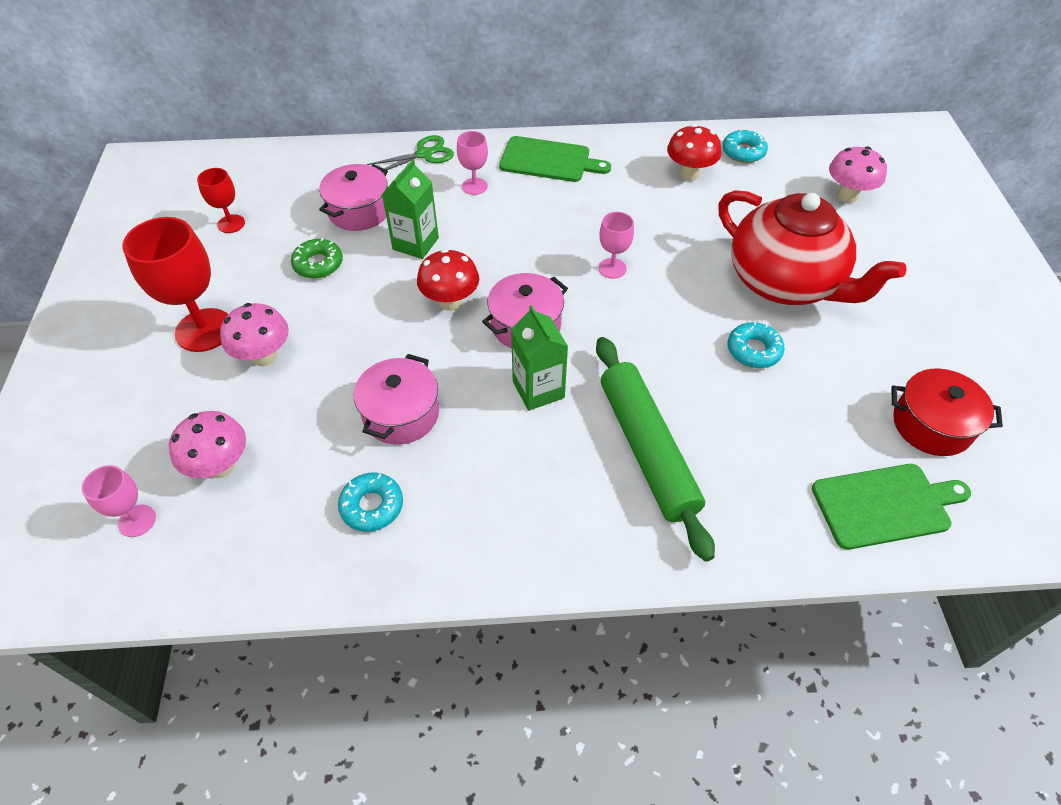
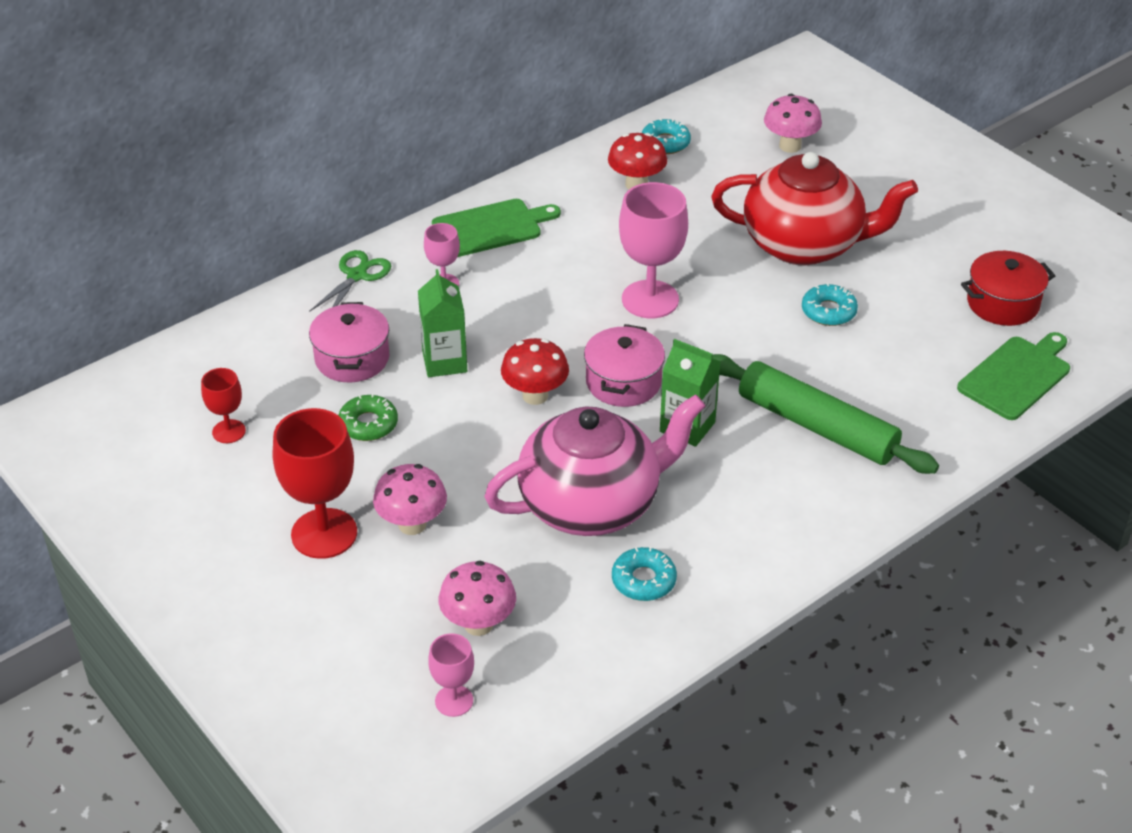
camera: 35 degrees left, 10 degrees down
(401, 414) = (591, 504): pink pot -> pink teapot
(612, 268) = (650, 299): pink goblet -> pink goblet, size x1.88

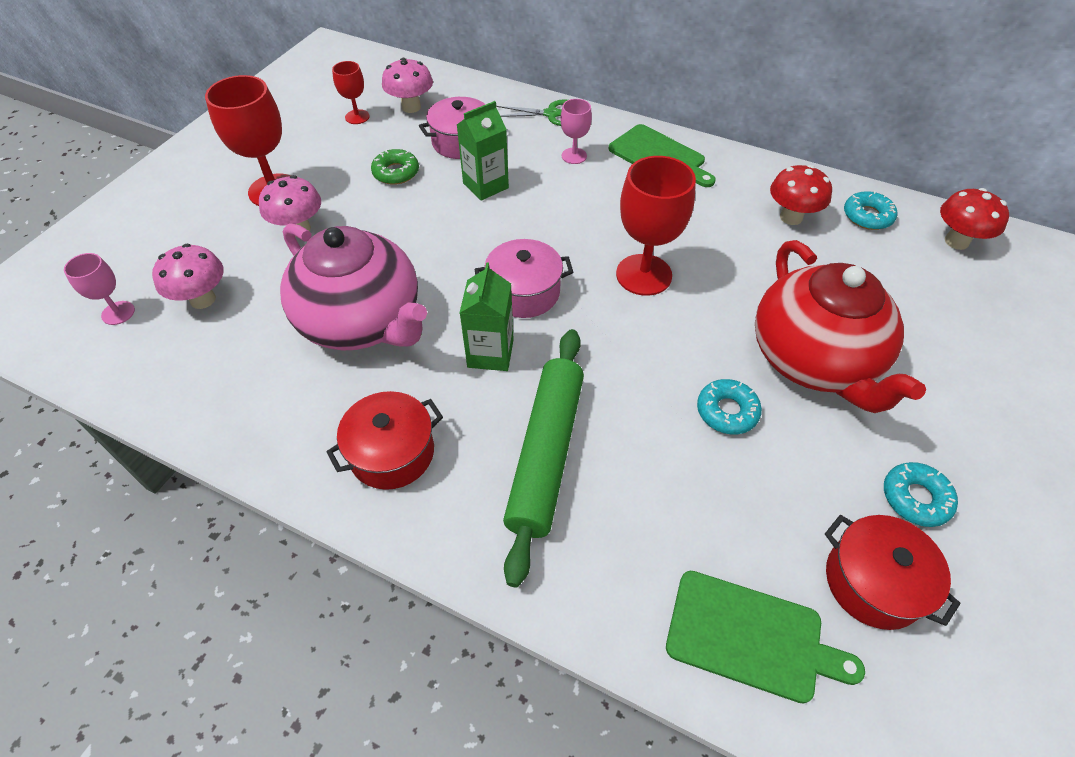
camera: 65 degrees right, 10 degrees up
(535, 395) = (476, 245): red mushroom -> red mushroom (956, 241)
(643, 580) = (281, 385): turquoise donut -> turquoise donut (915, 498)
(650, 299) = (643, 275): pink goblet -> red goblet
(766, 520) = (392, 453): none -> red pot
(790, 146) = (956, 302): pink mushroom -> pink mushroom (411, 107)

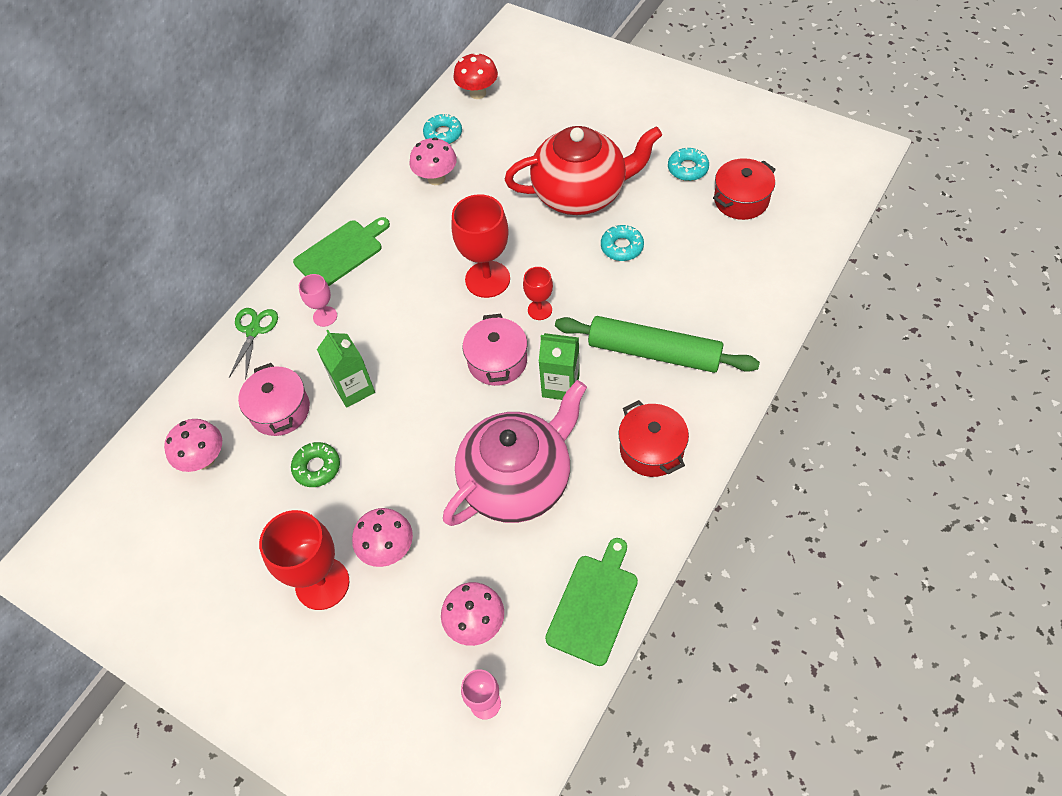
camera: 80 degrees left, 5 degrees up
(357, 117) = (208, 513): red goblet -> red goblet (540, 310)
(751, 637) = (776, 260): green cutting board -> green cutting board (594, 605)
(791, 217) = (436, 178): red mushroom -> pink mushroom

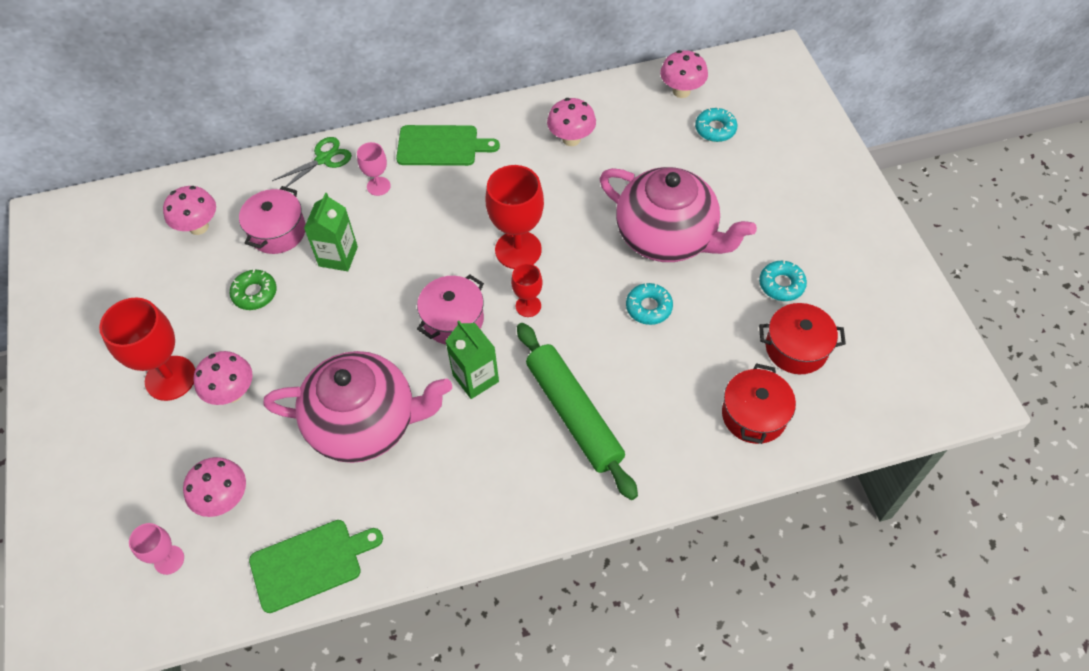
camera: 40 degrees right, 0 degrees up
(443, 134) = (616, 106): turquoise donut -> turquoise donut (715, 129)
(478, 93) = (681, 91): red mushroom -> pink mushroom
(580, 193) = (667, 237): red teapot -> pink teapot
(651, 449) = (483, 488): red pot -> red pot (754, 415)

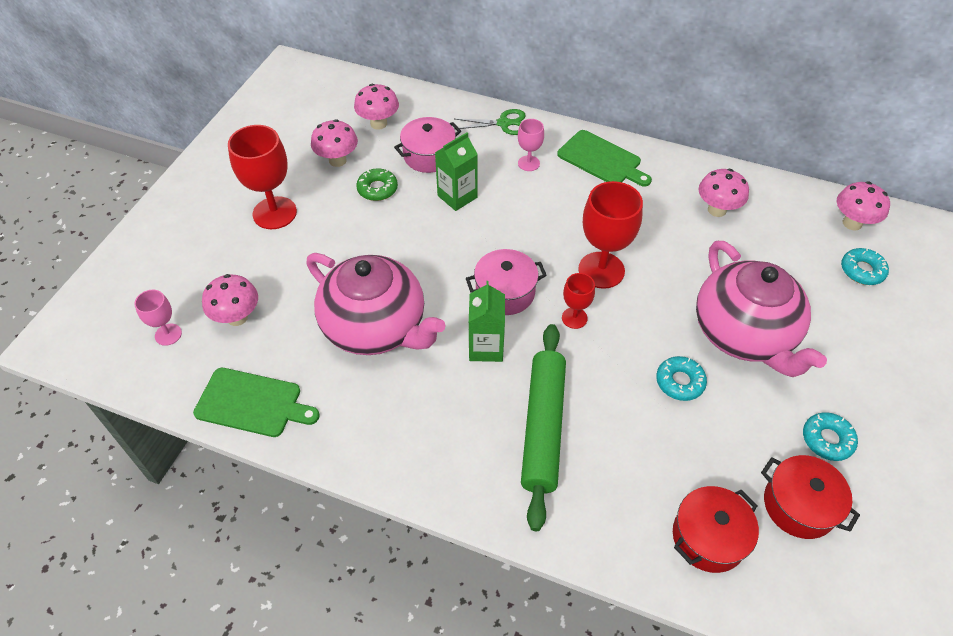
camera: 35 degrees right, 5 degrees down
(232, 393) = (304, 247): pink mushroom -> pink mushroom (337, 160)

